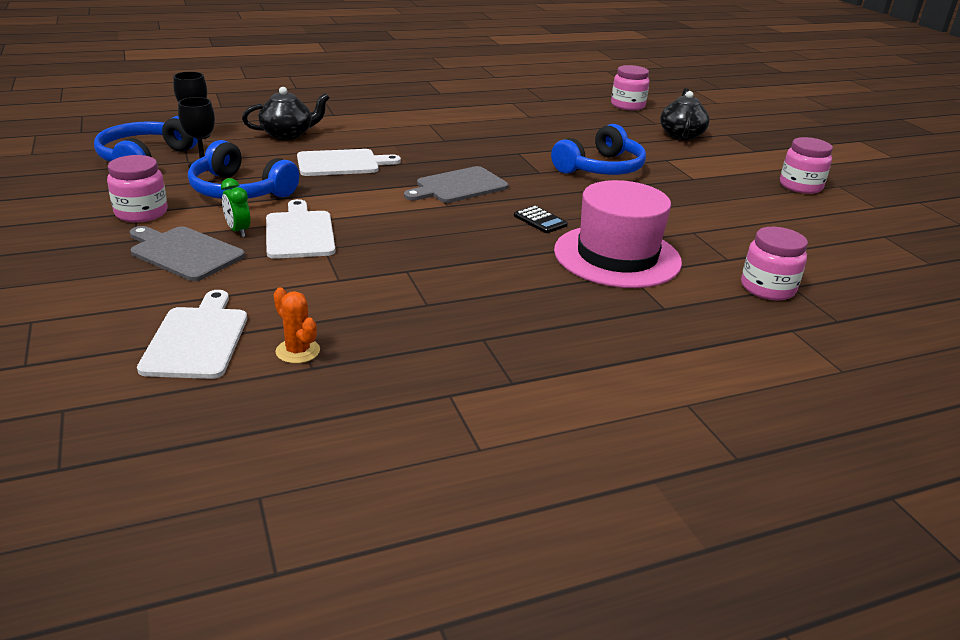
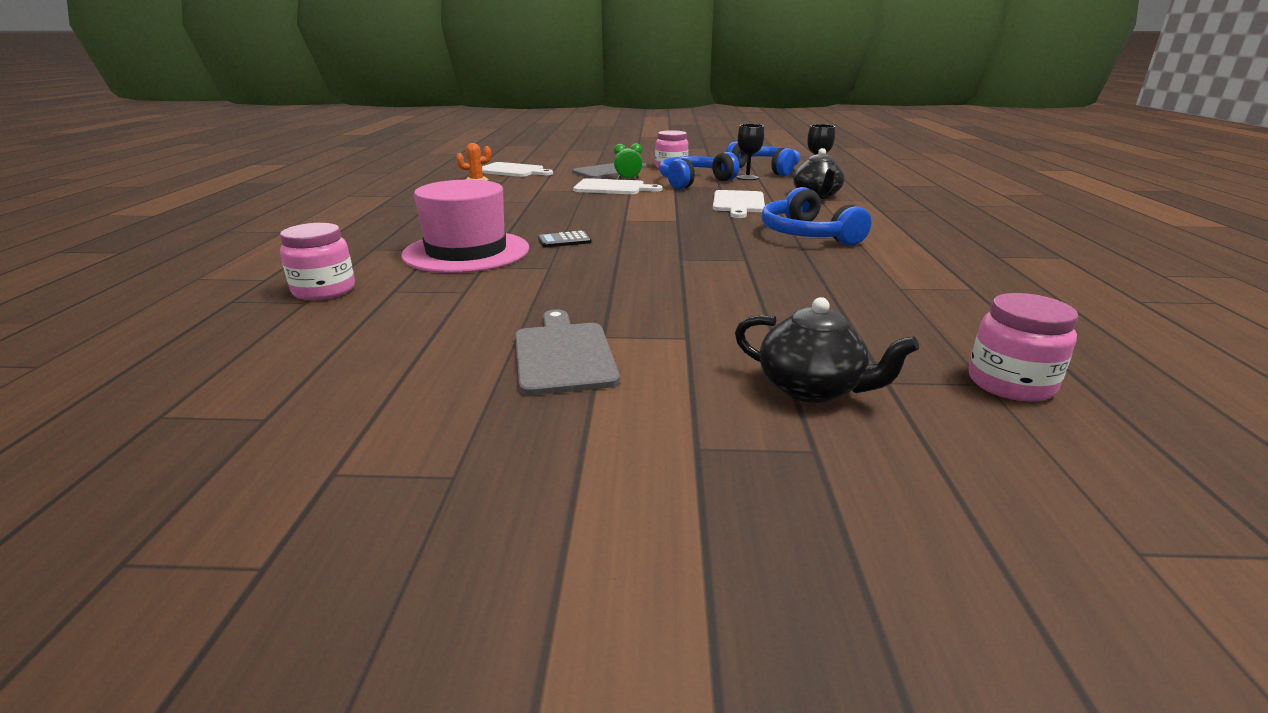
camera: 115 degrees right, 5 degrees down
(458, 186) = (663, 227): grey cutting board -> grey cutting board (563, 355)
(601, 168) = (676, 289): blue headphones -> blue headphones (807, 235)
(800, 186) = (496, 423): pink jar -> none

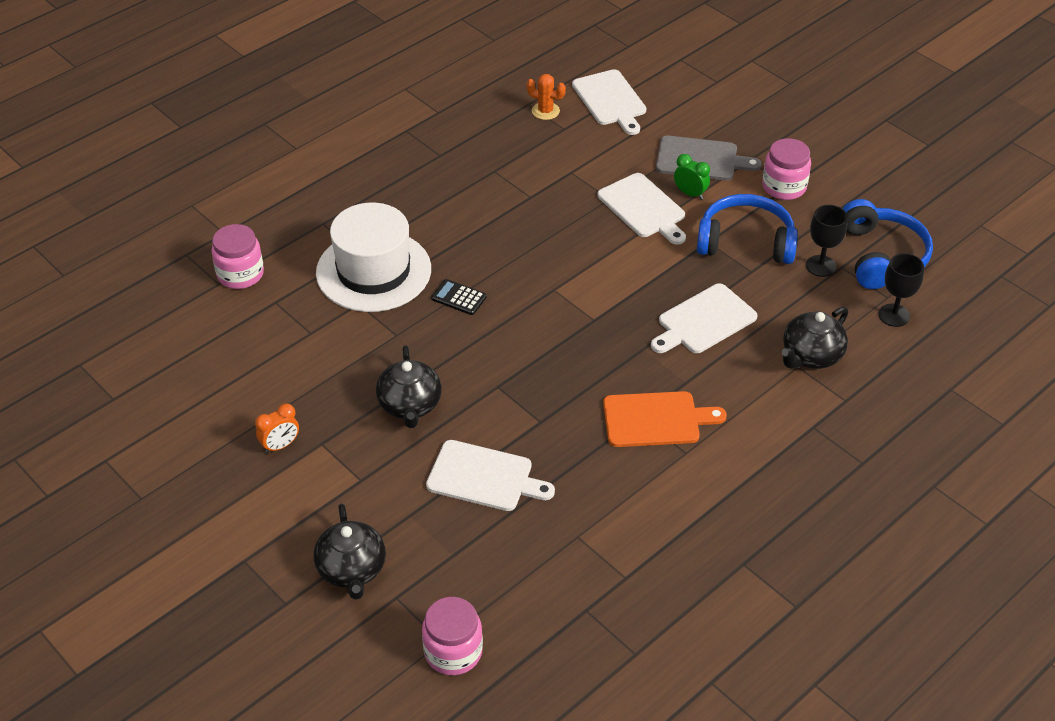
camera: 45 degrees right, 20 degrees up
(466, 252) = (373, 271): pink hat -> white hat
(563, 355) = (280, 445): grey cutting board -> orange clock
(636, 289) = (410, 405): none -> black teapot
(775, 293) = (484, 477): none -> white cutting board
(807, 235) = (656, 420): blue headphones -> orange cutting board

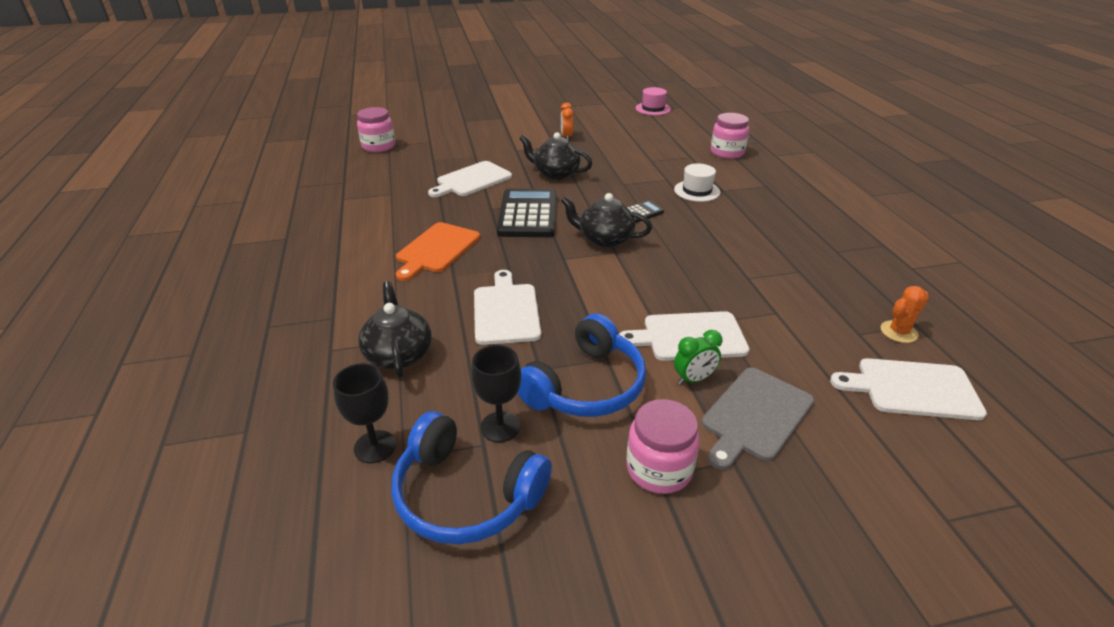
camera: 120 degrees right, 10 degrees down
(104, 393) = (653, 109): none -> pink hat
(352, 570) = (461, 136): black teapot -> black teapot (604, 239)
(373, 271) = (697, 191): white hat -> white hat, size x0.49
(530, 383) = (528, 214): none -> black calculator

